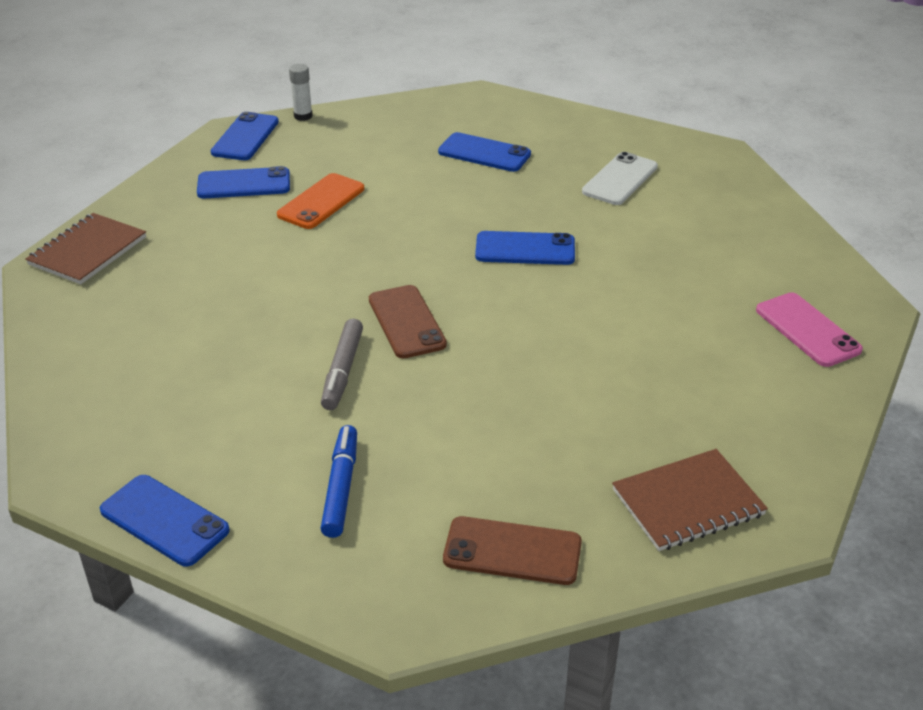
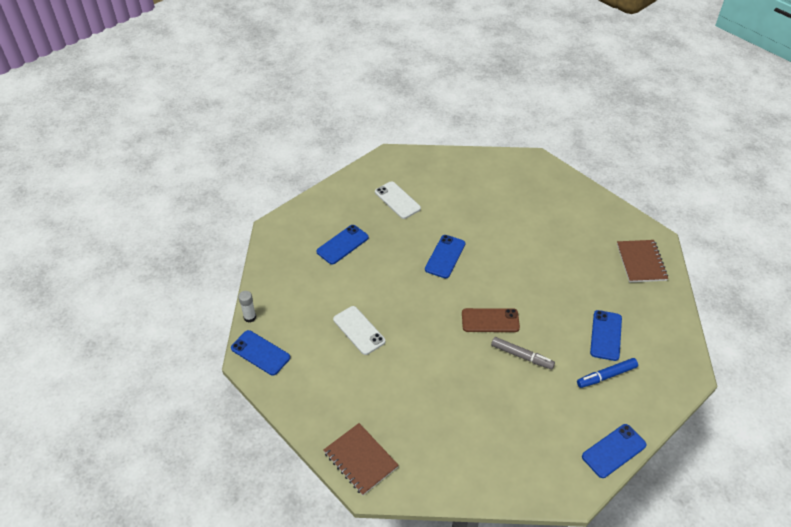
camera: 70 degrees left, 10 degrees up
(244, 184) = (319, 364): blue phone -> blue phone (605, 335)
(321, 202) = (359, 330): orange phone -> white phone
(341, 487) = (606, 376): blue marker -> blue marker turned 45 degrees counterclockwise
(512, 551) = (658, 326): brown phone -> none
(807, 330) = (544, 184): pink phone -> none

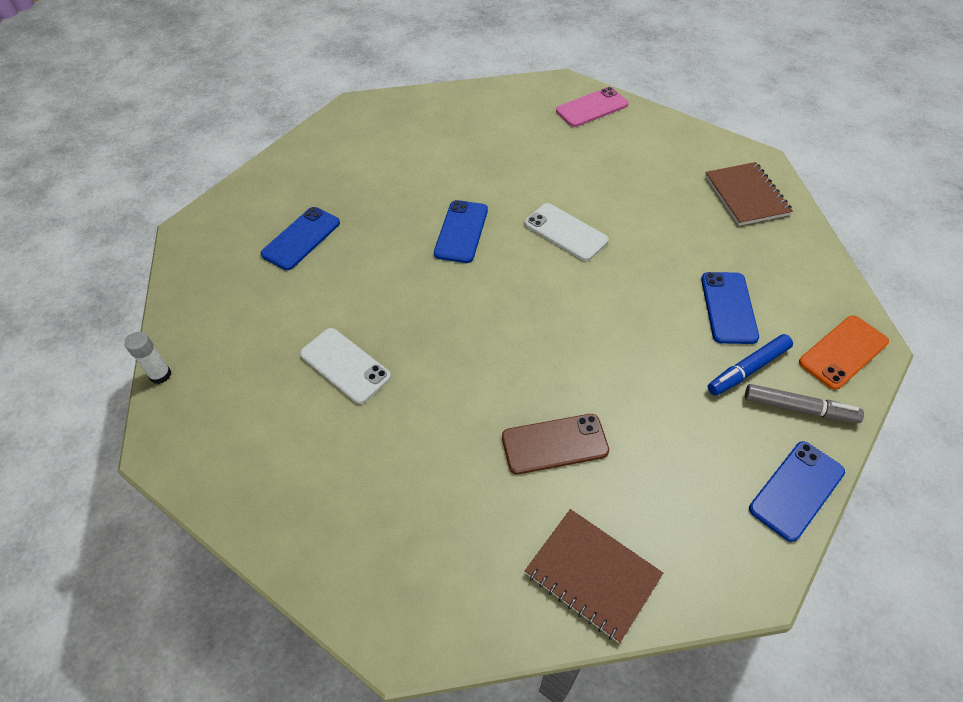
camera: 10 degrees left, 5 degrees up
(260, 353) = (183, 432): blue phone -> none
(360, 459) = (380, 592): brown notebook -> brown notebook (592, 574)
(397, 200) = (375, 164): white phone -> white phone (565, 232)
(490, 320) = (549, 315): brown phone -> brown phone (554, 444)
(522, 356) = (611, 361): grey marker -> grey marker (799, 408)
(552, 181) = (592, 108): none -> pink phone
(671, 376) = (843, 352): none -> orange phone

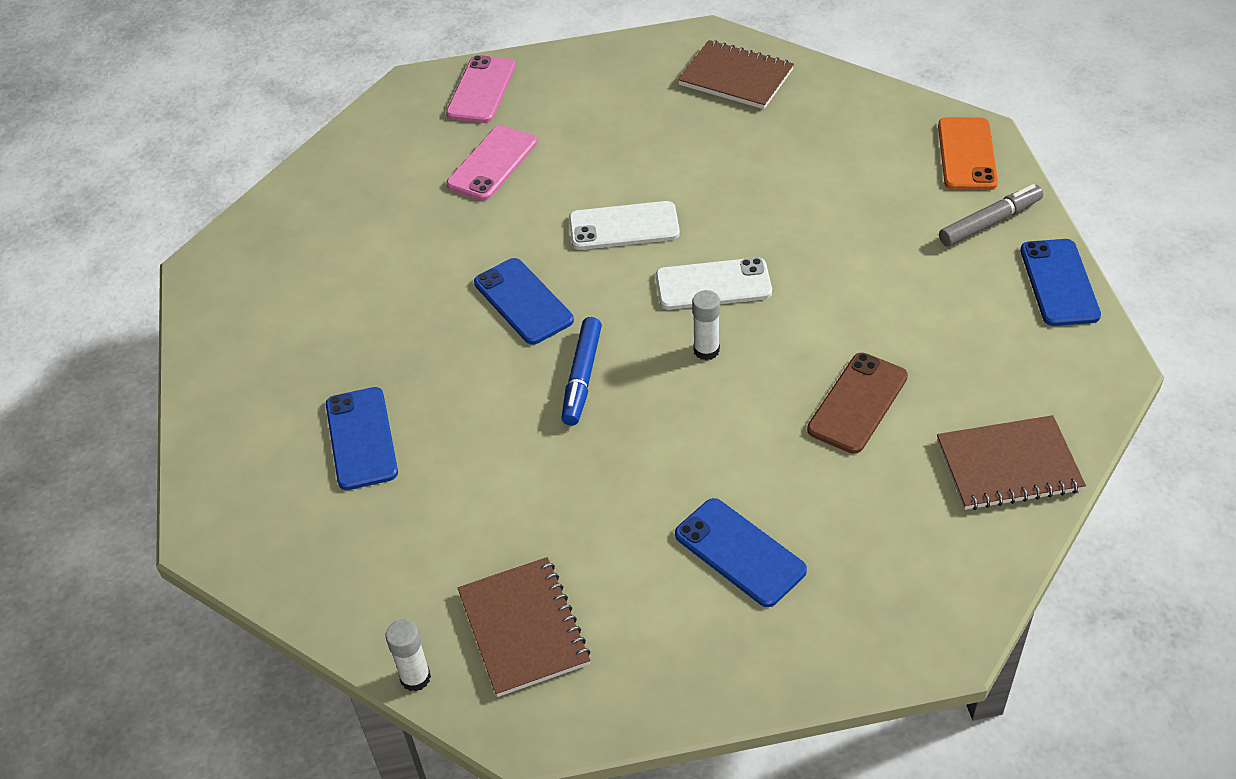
camera: 45 degrees left, 5 degrees down
(230, 398) = (523, 628): none -> brown notebook
(345, 365) = (591, 504): white phone -> white phone (713, 284)
(514, 336) = (706, 350): none -> white glue stick
(545, 149) = (492, 163): none -> pink phone
(728, 308) = (844, 185): blue phone -> blue phone (739, 553)
(748, 369) = (920, 223): blue marker -> blue marker (582, 377)

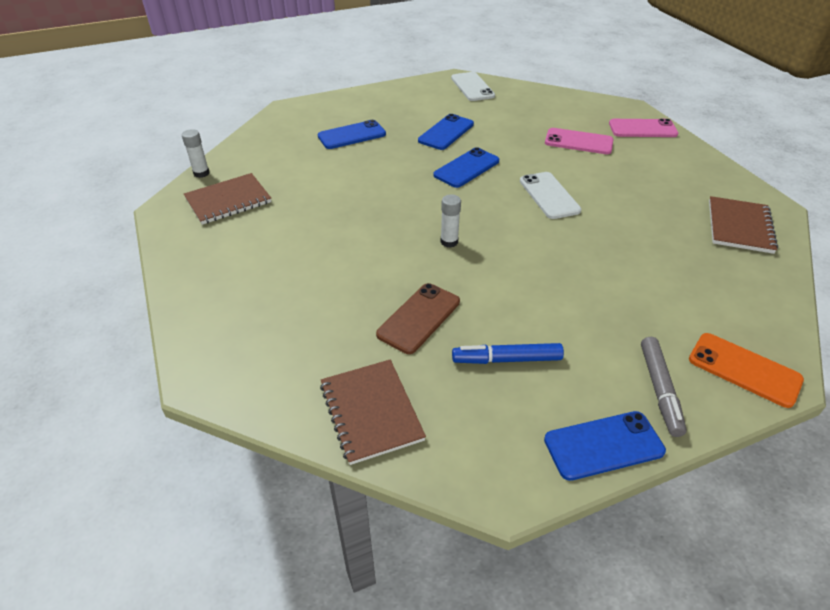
camera: 75 degrees right, 5 degrees down
(582, 377) = (412, 196): blue marker -> blue marker (506, 359)
(713, 284) = (511, 238): white phone -> white phone (472, 87)
(739, 553) = (280, 273): blue phone -> blue phone (446, 132)
(857, 403) = (419, 318): brown phone -> brown phone turned 75 degrees counterclockwise
(967, 154) = (744, 369): orange phone -> orange phone turned 45 degrees clockwise
(990, 222) = (659, 390): grey marker -> grey marker turned 45 degrees clockwise

